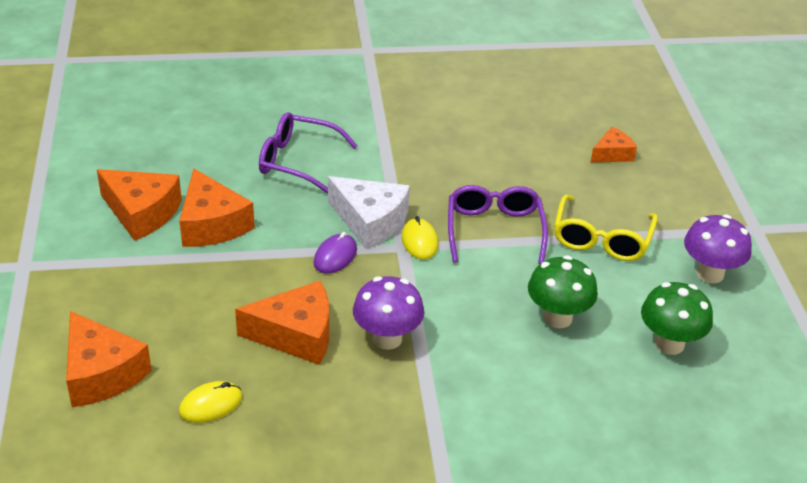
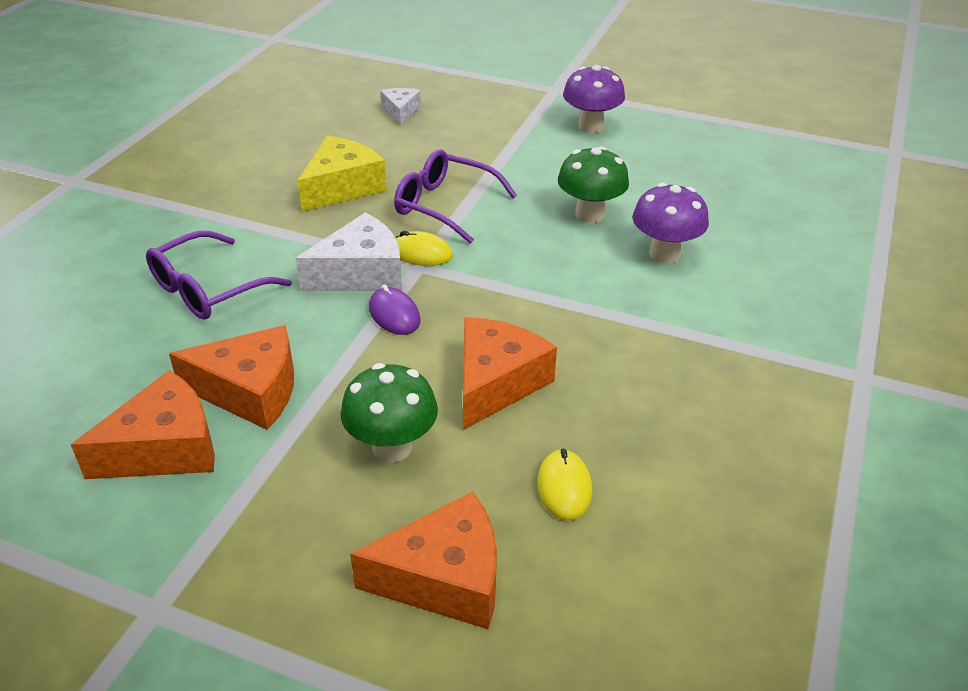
camera: 60 degrees left, 0 degrees up
(387, 338) = (547, 321): purple mushroom -> purple mushroom (664, 254)
(470, 168) = (342, 187): none -> yellow cheese
(601, 239) = (507, 157): yellow glasses -> none
(612, 154) = (401, 112): orange cheese -> white cheese
(669, 344) = (659, 174): green mushroom -> green mushroom (392, 447)

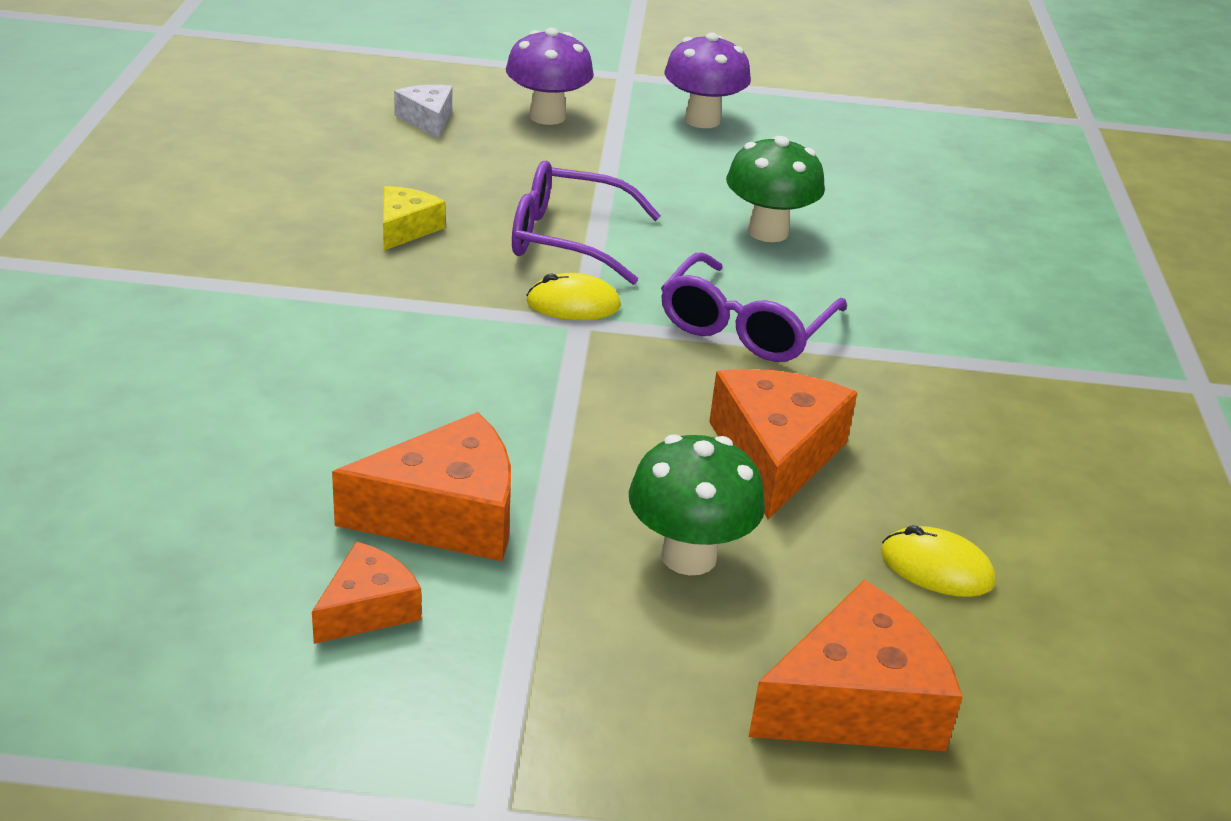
camera: 20 degrees left, 5 degrees down
(165, 448) = (368, 609): orange cheese -> orange cheese, size x0.58
(208, 289) = (293, 388): purple glasses -> purple glasses (745, 327)
(342, 187) = (405, 228): yellow cheese -> yellow cheese, size x0.58
(361, 273) = (505, 340): white cheese -> none
(394, 314) = (586, 388): purple mouse -> none
(564, 487) = (936, 568): yellow mouse -> yellow mouse turned 45 degrees counterclockwise
(664, 254) = (890, 271): purple mushroom -> purple mushroom (547, 116)

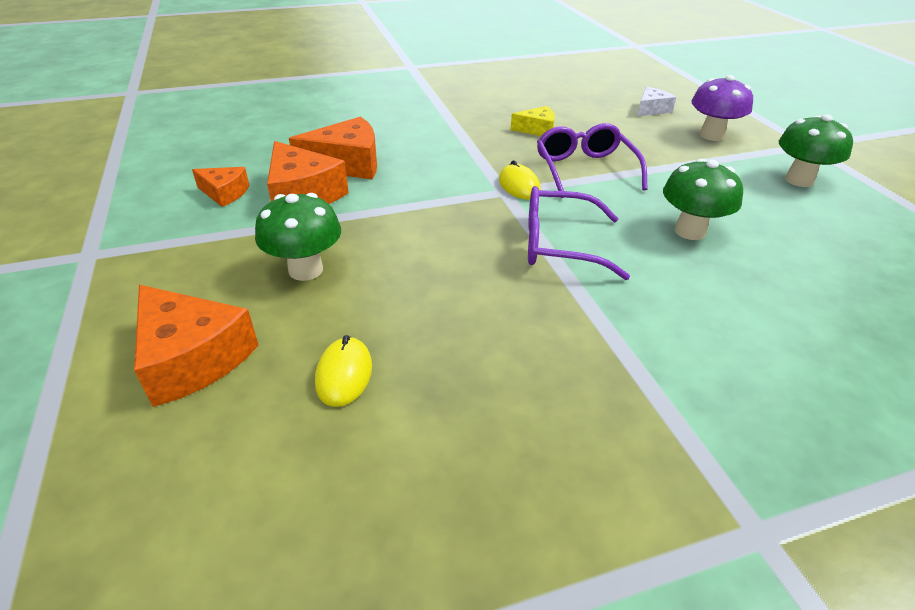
camera: 70 degrees right, 5 degrees up
(702, 120) = (799, 180): purple mushroom -> green mushroom
(775, 455) = (425, 282): orange cheese -> orange cheese (347, 164)

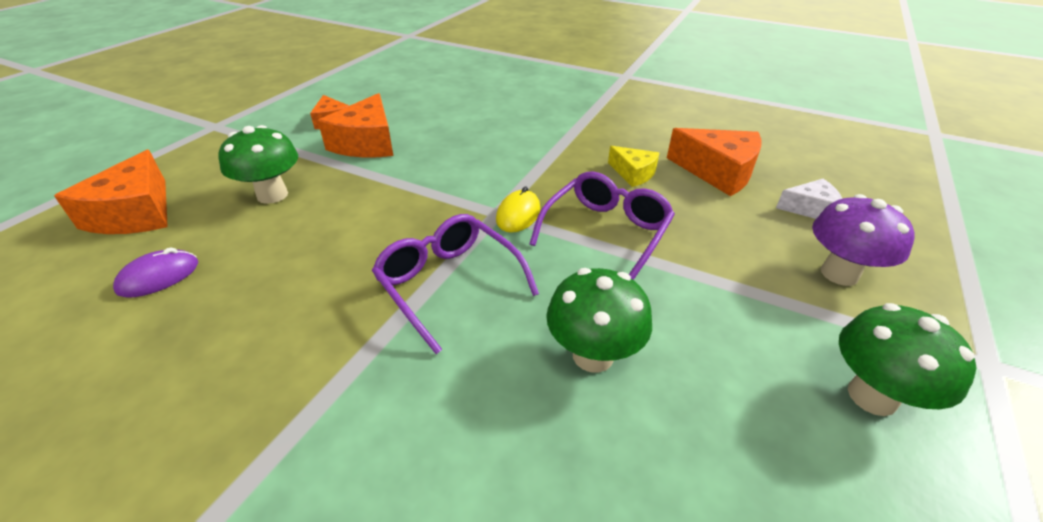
camera: 45 degrees right, 0 degrees up
(344, 374) = (159, 277): yellow mouse -> purple mouse
(347, 164) = (432, 134): orange cheese -> orange cheese (718, 172)

